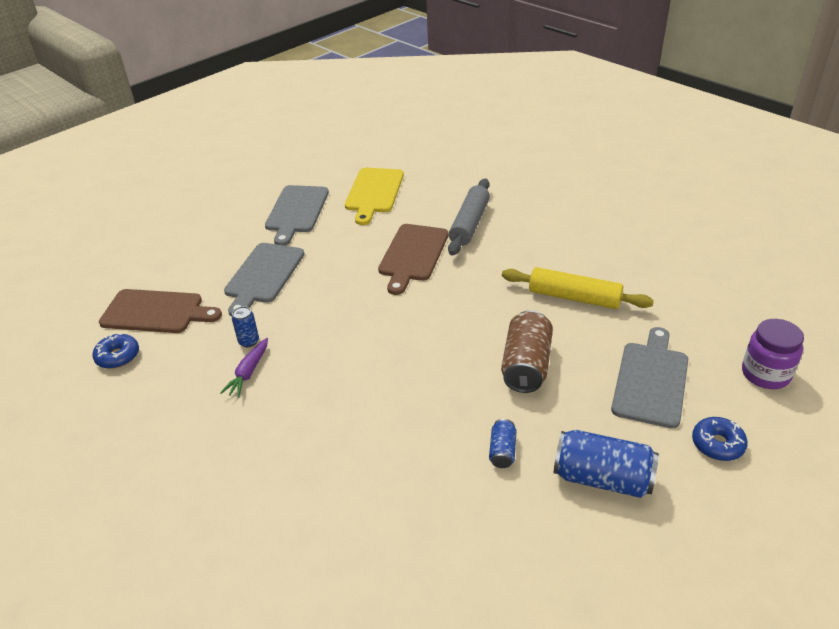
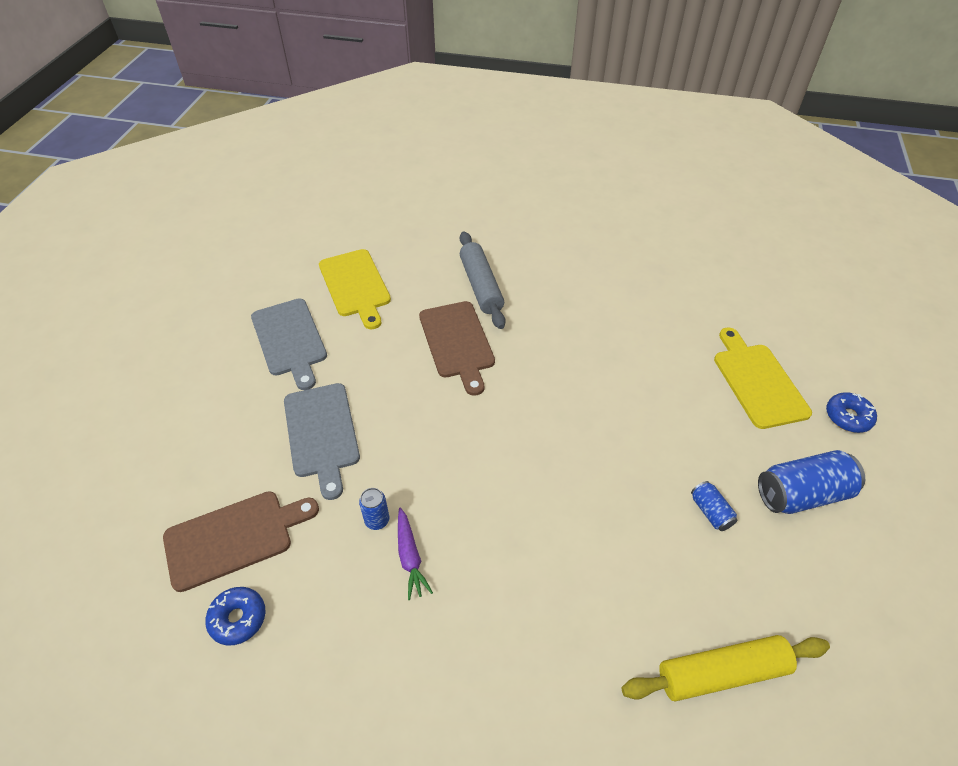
camera: 35 degrees left, 10 degrees up
(526, 365) = (656, 415): brown can -> none
(574, 297) = (635, 327): yellow rolling pin -> yellow rolling pin (722, 672)
(651, 380) = (757, 381): grey cutting board -> yellow cutting board
(765, 374) = (825, 336): purple jar -> none

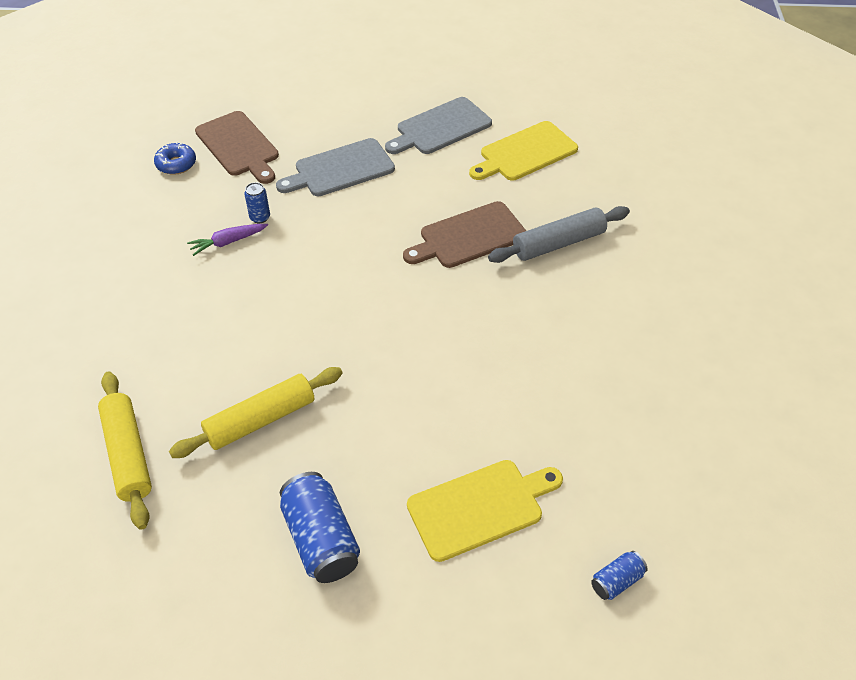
camera: 80 degrees right, 0 degrees up
(674, 535) = (260, 420): none -> yellow rolling pin
(710, 512) = (290, 451): blue can -> blue can (616, 581)
(848, 417) = (443, 606): blue donut -> none

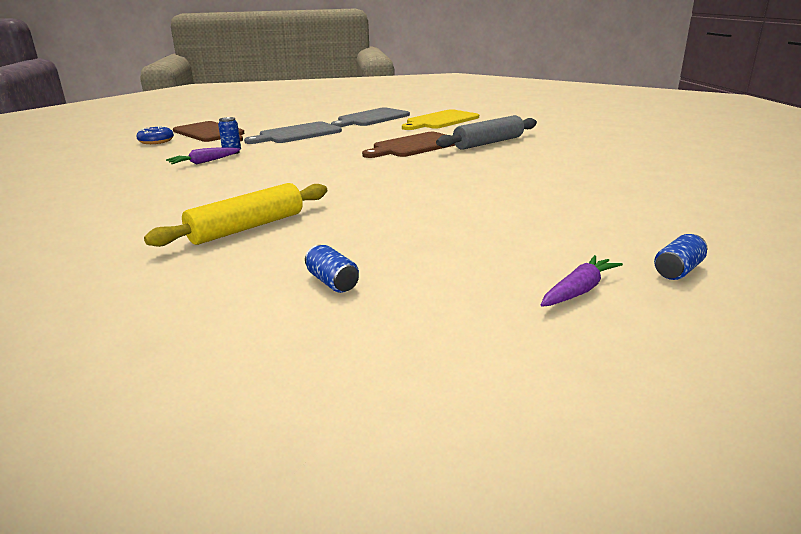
camera: 10 degrees left, 25 degrees down
(128, 454) = (95, 258): yellow rolling pin -> none
(321, 539) = (332, 282): blue can -> blue can, size x0.51
(480, 507) = (501, 247): yellow cutting board -> none
(517, 595) = (579, 290): none -> purple carrot

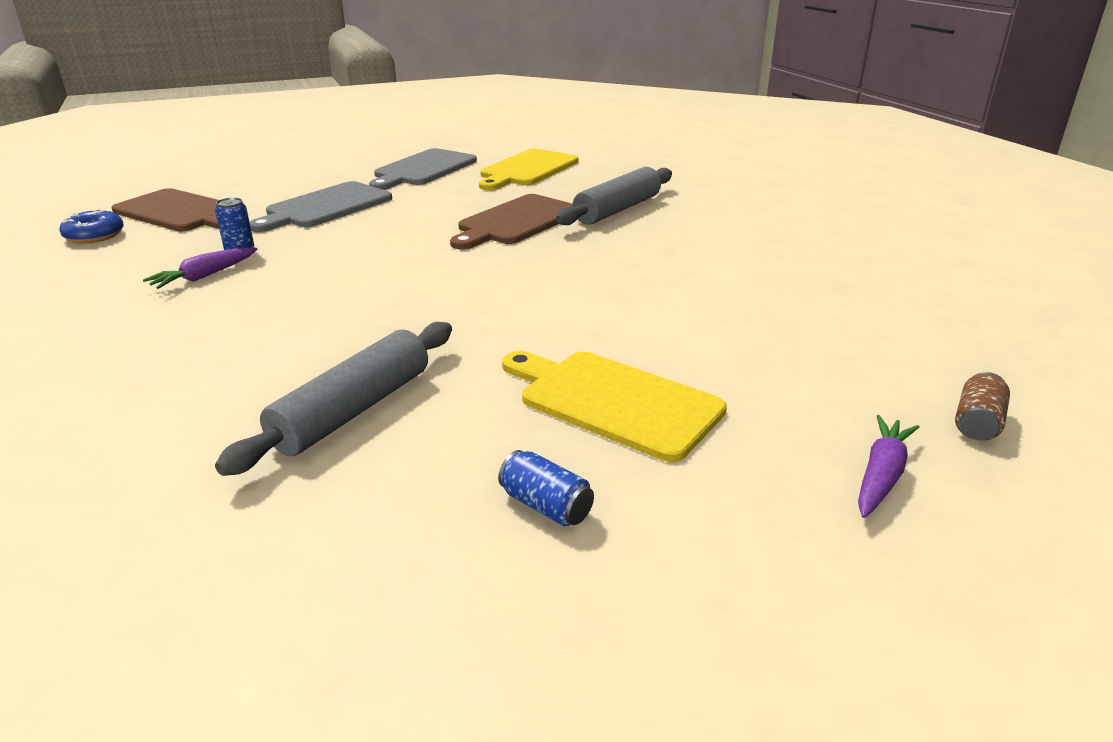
camera: 15 degrees left, 5 degrees up
(247, 228) = (353, 410): yellow rolling pin -> grey rolling pin
(414, 237) = (613, 401): none -> yellow cutting board
(678, 270) = (977, 423): blue can -> brown can

